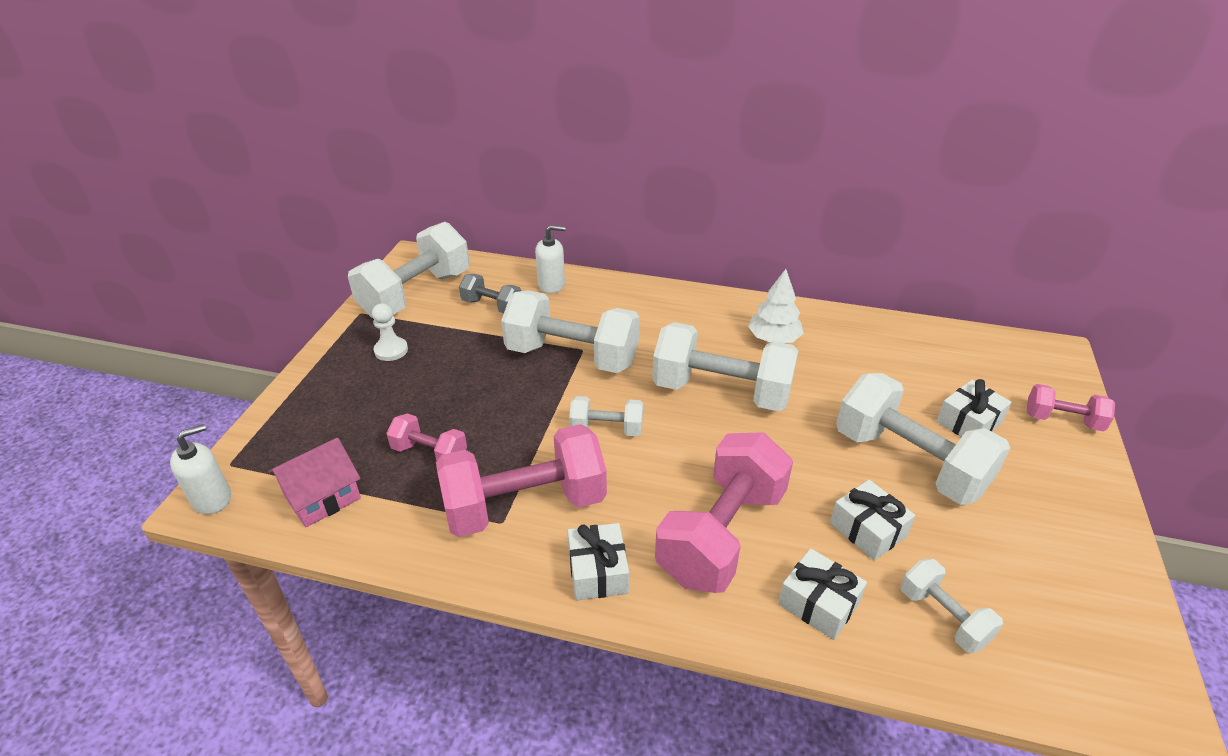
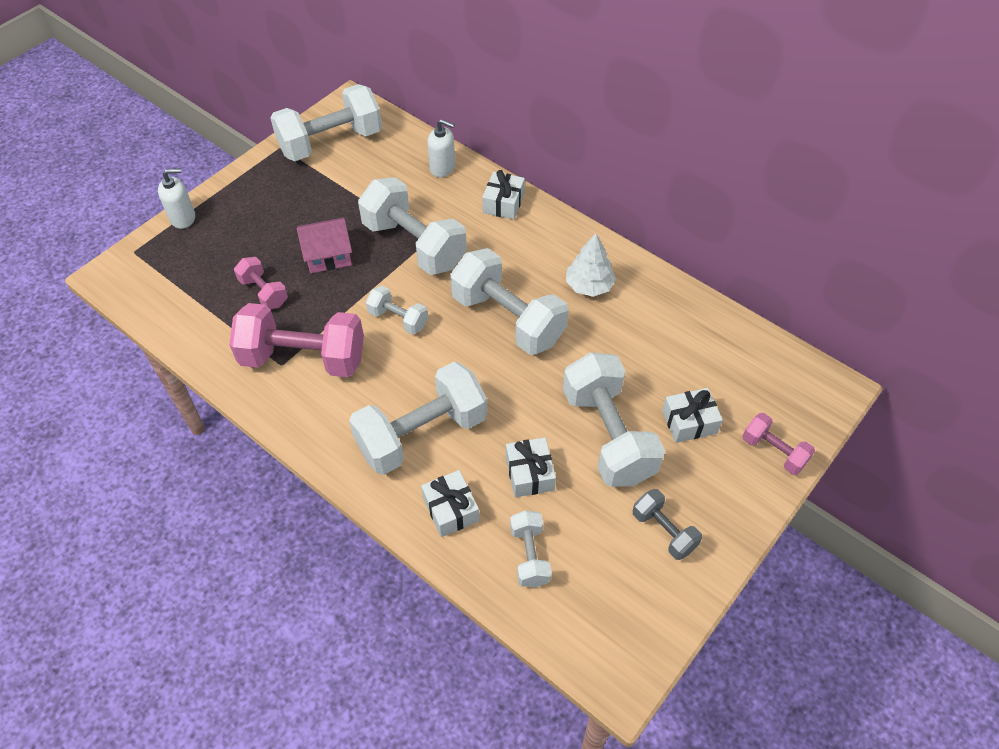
camera: 25 degrees right, 15 degrees up
(212, 499) = (112, 275): white soap dispenser -> white soap dispenser (183, 218)
(322, 496) = (179, 300): pink house -> pink house (328, 255)
(391, 350) = (284, 191): white pawn -> none
(492, 306) = (382, 174): grey dumbbell -> grey dumbbell (663, 531)
(598, 571) = (321, 425): white gift -> white gift (503, 203)
(721, 534) = (422, 434): pink dumbbell -> white dumbbell

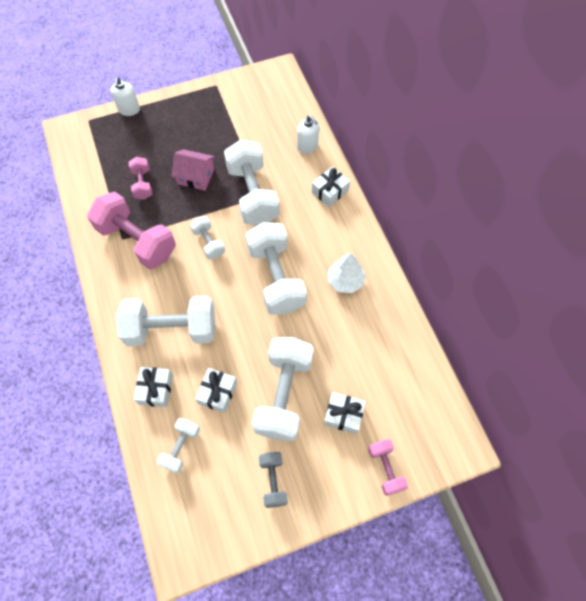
camera: 30 degrees right, 10 degrees up
(183, 218) = (129, 110): white soap dispenser -> white soap dispenser turned 75 degrees clockwise
(331, 142) = (249, 95): white dumbbell -> none

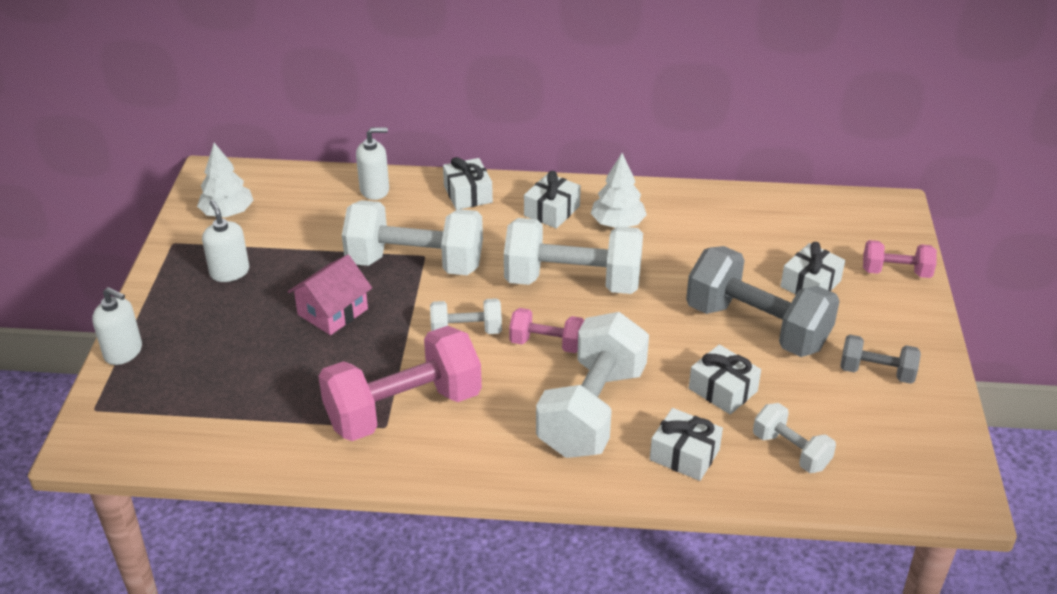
camera: 65 degrees left, 25 degrees down
(143, 184) = (296, 374): pink dumbbell -> pink dumbbell (546, 344)
(205, 119) = (229, 272): none -> white soap dispenser
(251, 93) = (227, 213): none -> white tree
(284, 394) = (757, 327): white dumbbell -> grey dumbbell
(338, 241) = (552, 211): none -> white gift

